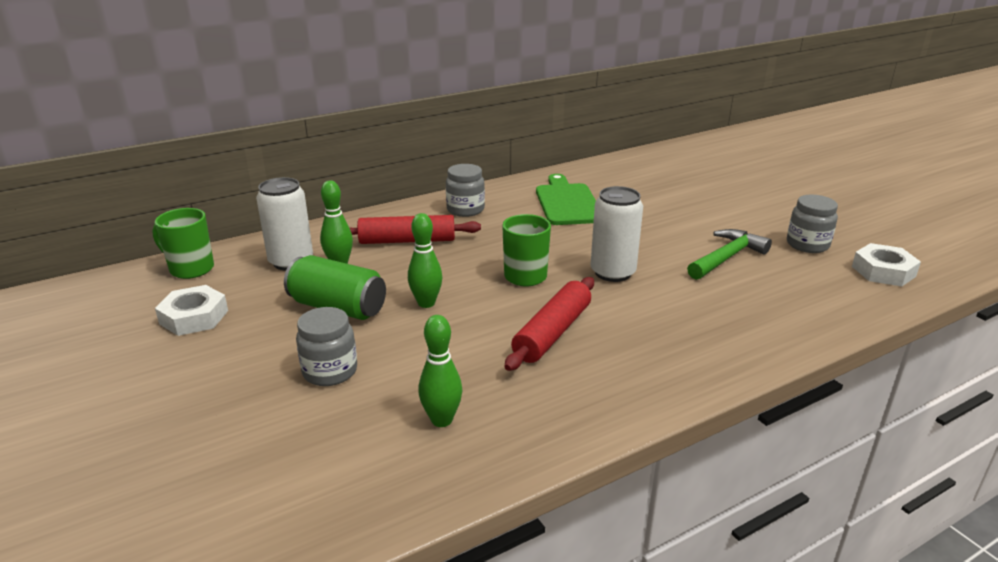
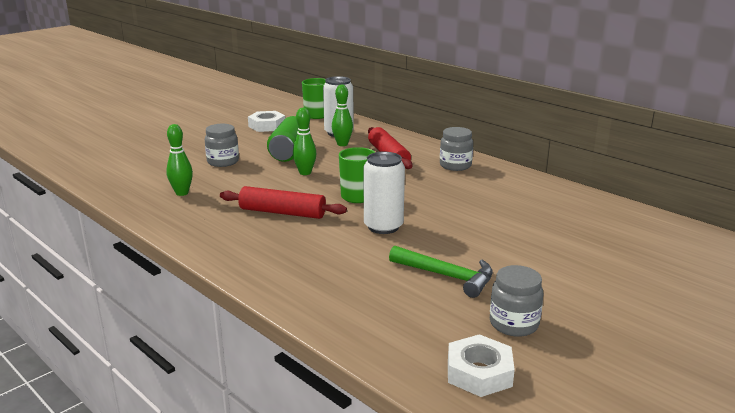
camera: 75 degrees right, 5 degrees down
(567, 202) = (506, 199): green cutting board -> none

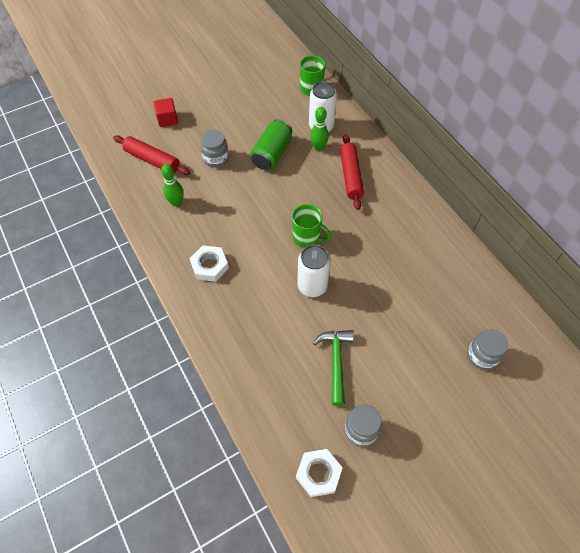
camera: 15 degrees right, 35 degrees up
(154, 145) = (167, 119): none -> red cube
(267, 126) = (264, 101): white nut -> white nut (209, 266)
(282, 212) = (243, 248): red rolling pin -> red rolling pin (152, 160)
(305, 173) = (275, 190): green bowling pin -> none
(446, 276) = (336, 362): green hammer -> green hammer turned 135 degrees counterclockwise
(455, 165) = (400, 204): grey jar -> grey jar (482, 355)

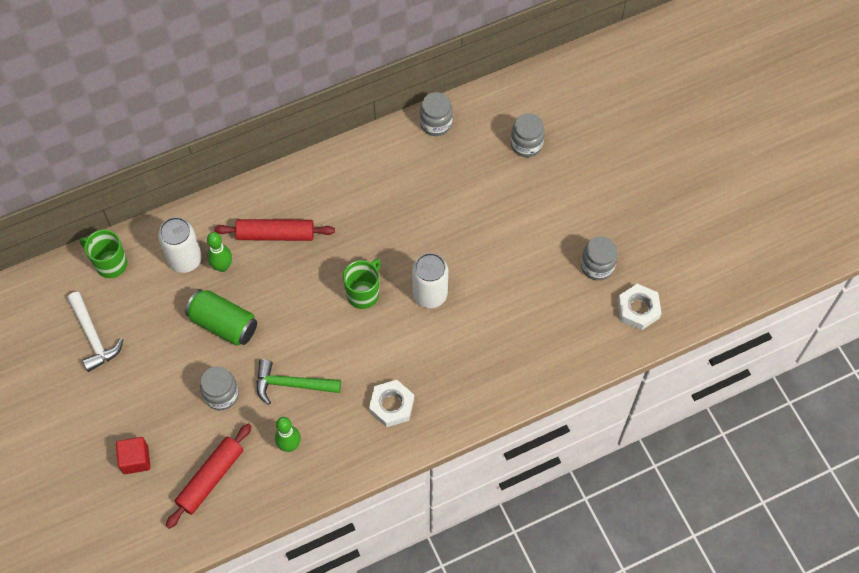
camera: 85 degrees left, 5 degrees up
(256, 87) = (93, 337): none -> white hammer
(336, 362) = (524, 280): green hammer -> green hammer (292, 384)
(482, 277) = (436, 123): none -> grey jar

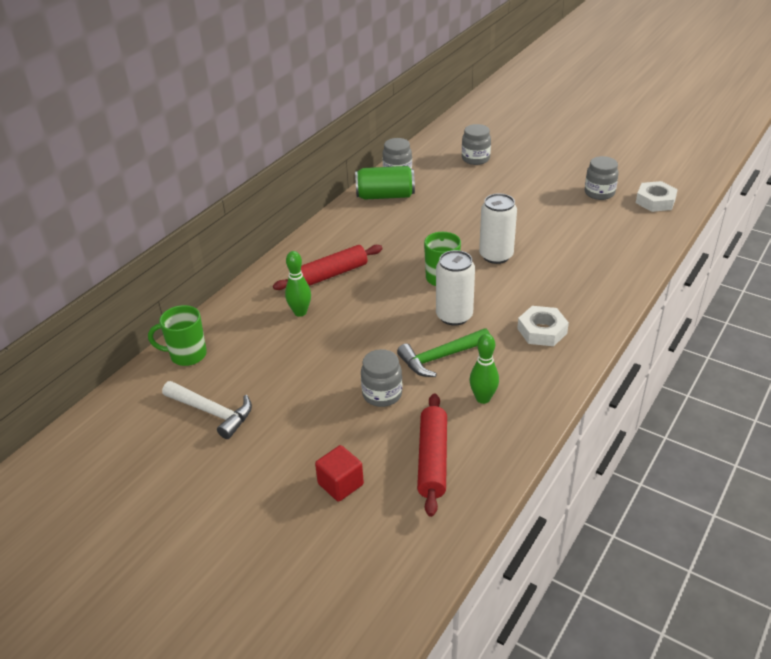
camera: 30 degrees left, 25 degrees down
(185, 259) = (260, 322): white can -> white can (454, 316)
(223, 324) = (337, 347): green can -> green can (385, 196)

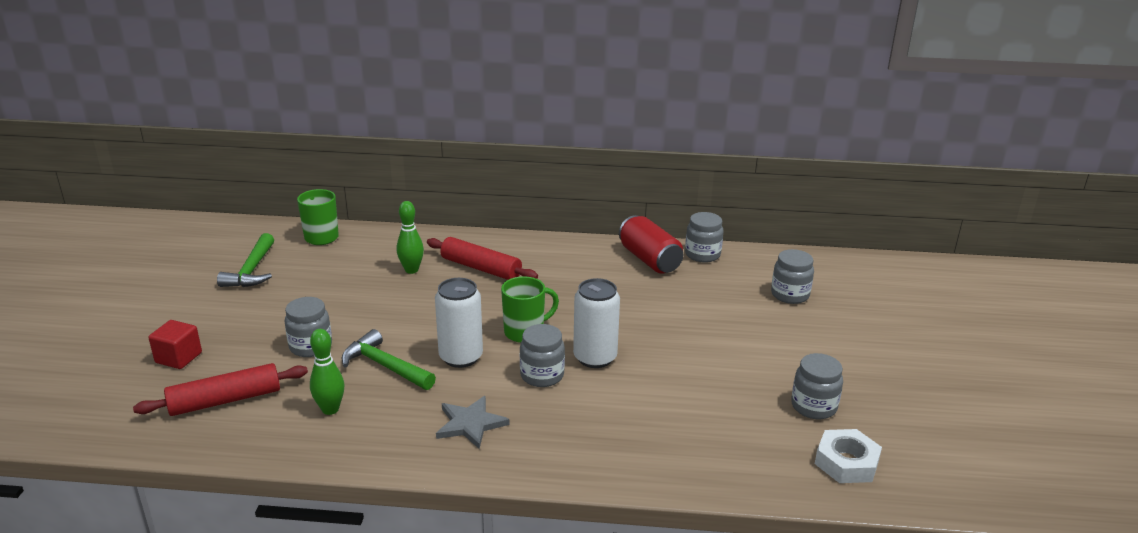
camera: 60 degrees right, 10 degrees down
(212, 412) = (252, 270): white hammer -> green hammer
(385, 196) = (649, 260): green can -> red can
(503, 284) = (542, 375): none -> grey jar
(542, 331) = (470, 424): white nut -> grey star

